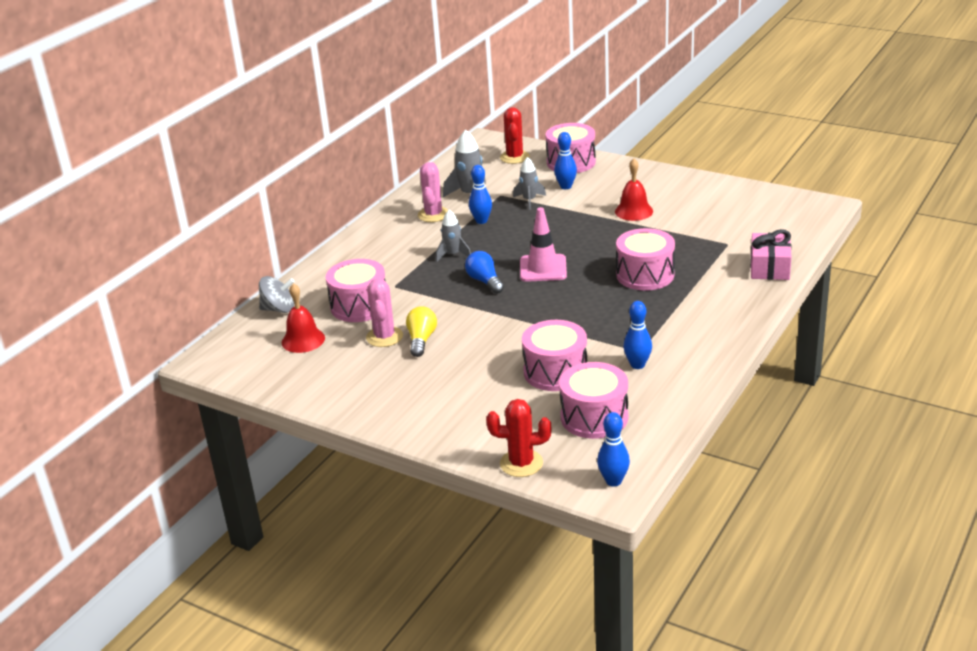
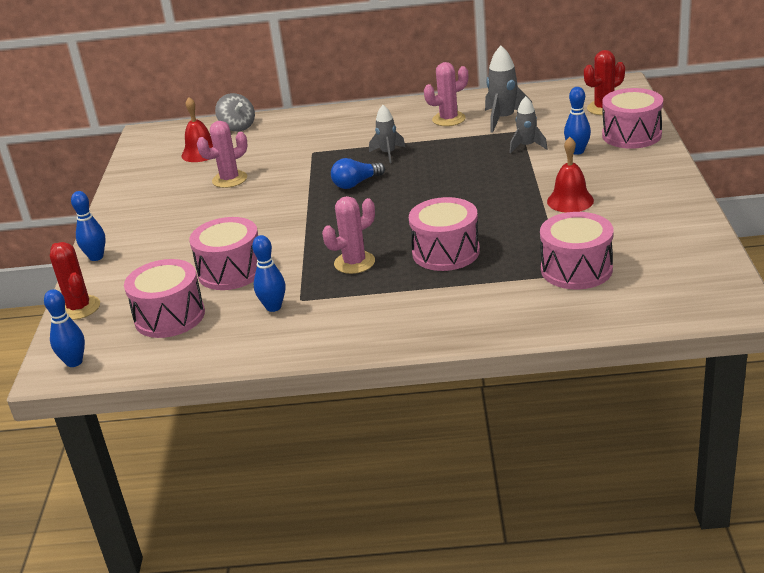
camera: 60 degrees right, 0 degrees up
(359, 306) = (268, 152): pink drum -> pink drum (576, 269)
(421, 340) = (237, 195): yellow light bulb -> none
(481, 221) = (462, 141): blue bowling pin -> blue bowling pin (96, 257)
(484, 281) = (356, 183): blue light bulb -> blue light bulb turned 150 degrees counterclockwise
(543, 268) = (405, 199): pink traffic cone -> none
(613, 314) = (354, 263): none -> pink cactus
(769, 267) = (538, 316): pink gift -> none

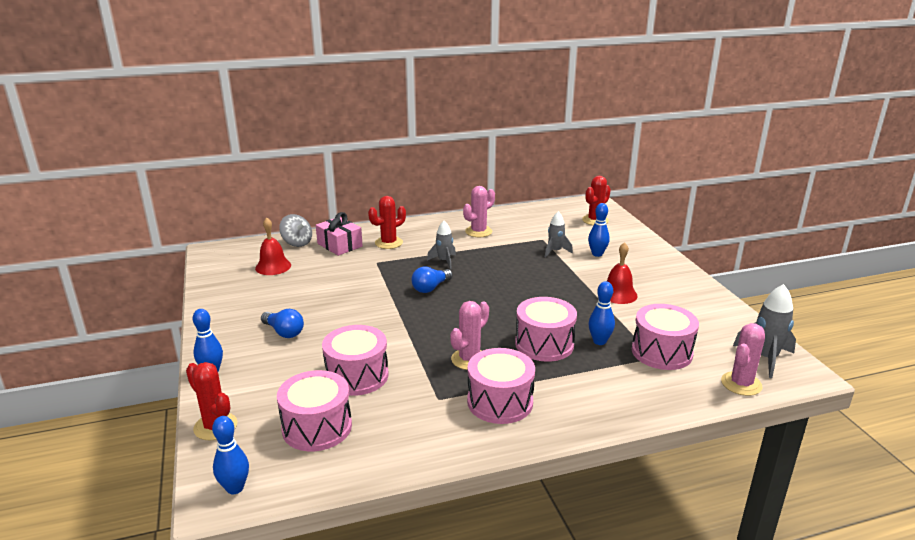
camera: 20 degrees left, 5 degrees down
(180, 223) = (284, 332): none -> blue light bulb
(229, 179) = (312, 289): pink cactus -> pink cactus (741, 384)
(273, 307) = (416, 408): blue bowling pin -> blue bowling pin (599, 341)
(282, 131) = (339, 245): none -> pink gift
(337, 130) = (388, 243): none -> red cactus
(504, 119) = (523, 230): grey rocket -> grey rocket (765, 358)
(631, 135) = (629, 240): pink drum -> pink drum (500, 402)

